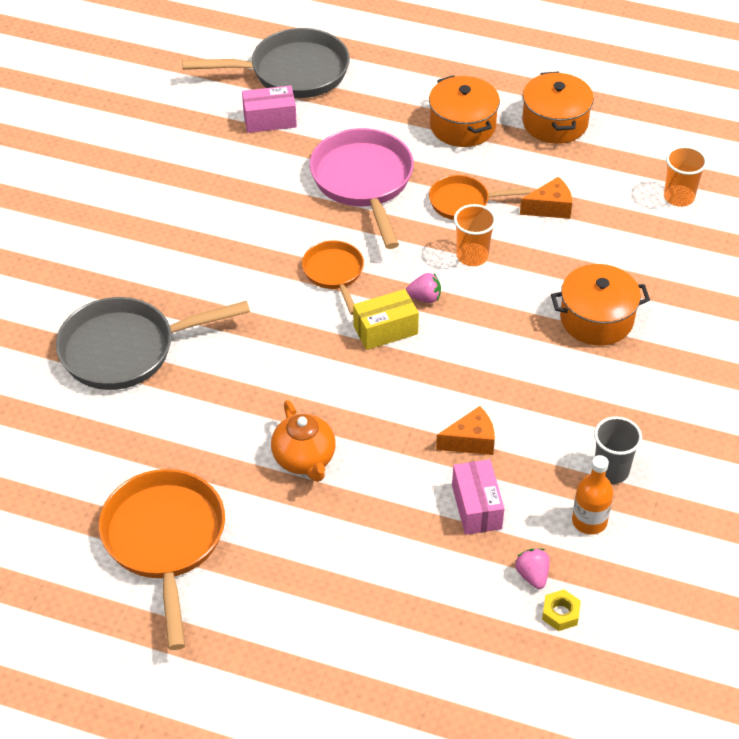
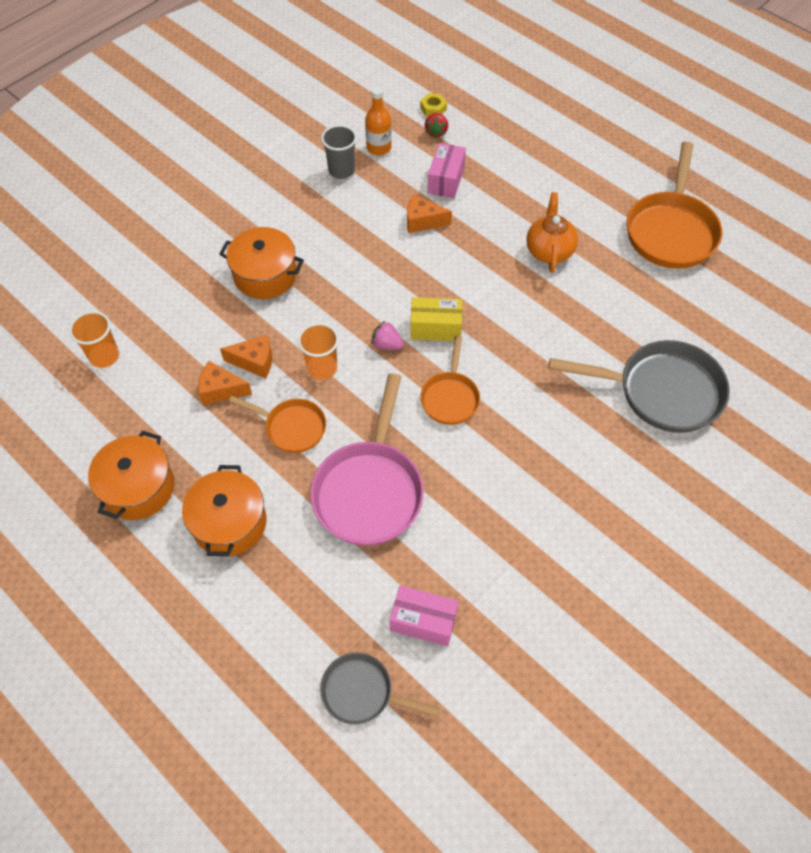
camera: 155 degrees left, 10 degrees up
(292, 72) = (362, 692): grey pan -> grey pan, size x0.56
(532, 575) = (436, 132): pink strawberry -> red strawberry
(539, 240) = (254, 362): none -> orange cheese

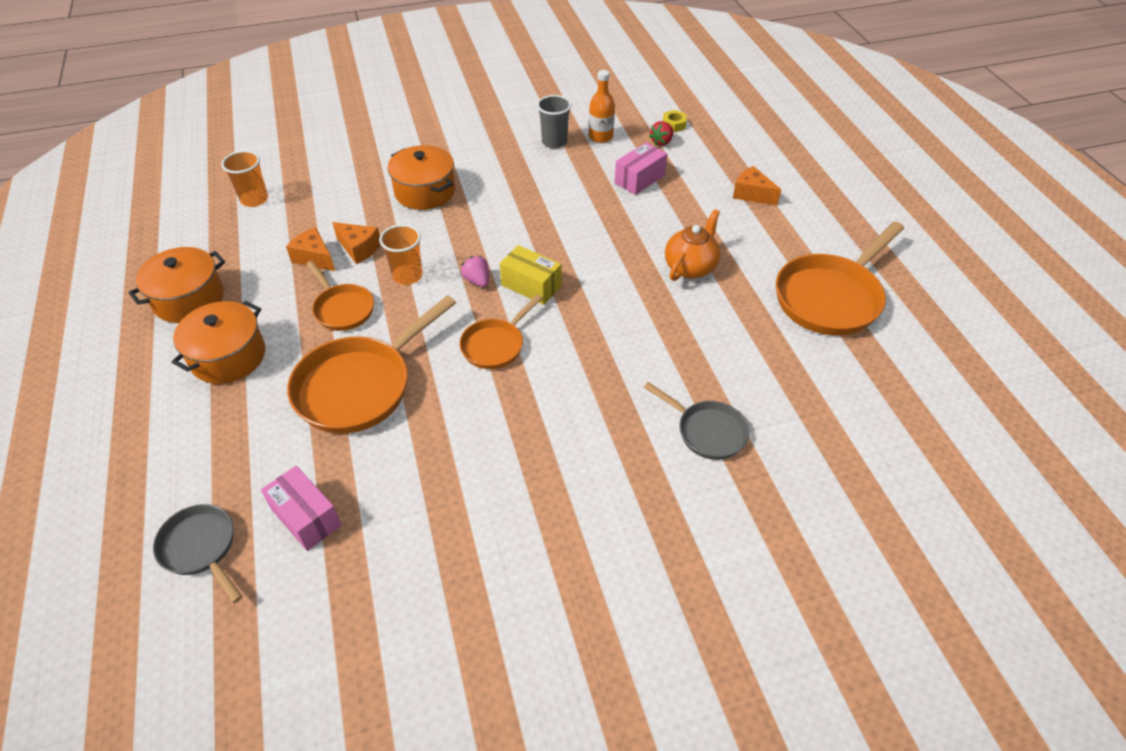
camera: 30 degrees right, 10 degrees down
(369, 490) = (360, 386): pink pan -> orange pan
(422, 221) = (591, 202): orange cheese -> orange cheese (752, 194)
(662, 391) = (707, 431): grey pan -> grey pan, size x0.56

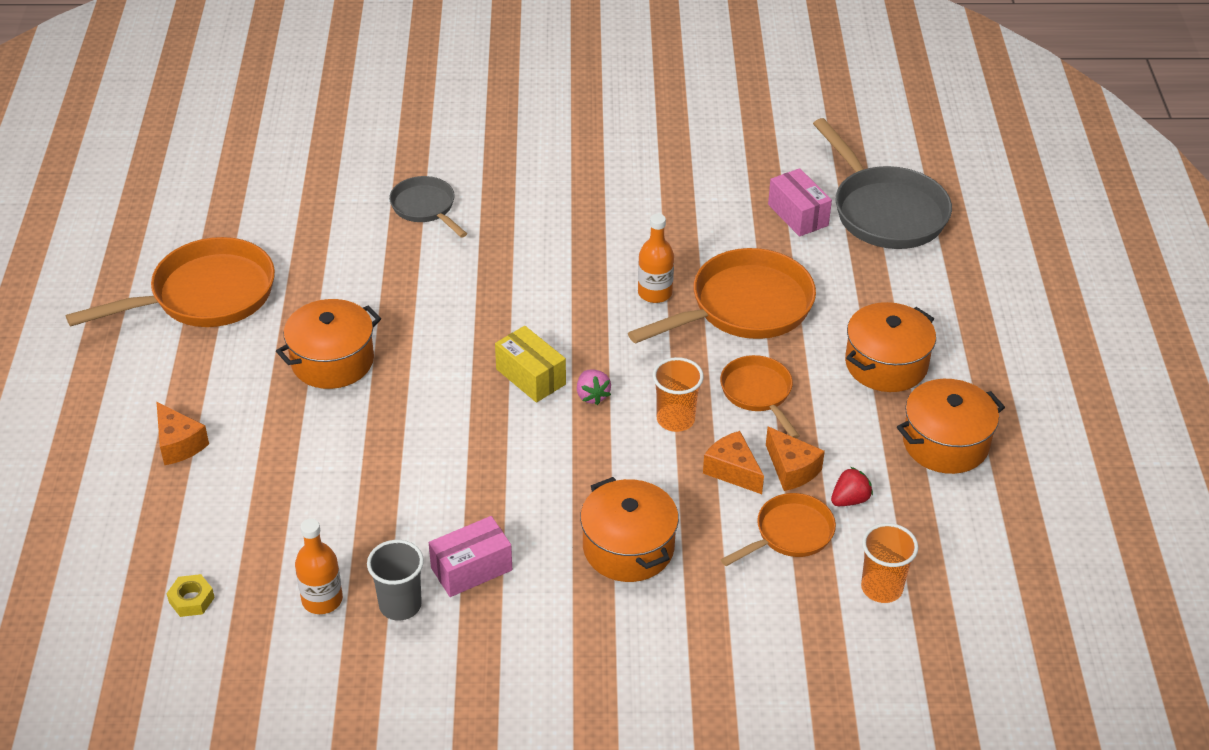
camera: 165 degrees left, 5 degrees down
(201, 548) = (885, 211): grey pan -> grey pan, size x1.77
(447, 383) = (655, 293): none -> orange bottle
(495, 345) = (594, 319): orange pan -> orange pan (790, 534)
(639, 179) = (312, 502): pink box -> pink box (471, 569)
(661, 142) = (235, 566): red strawberry -> red strawberry (850, 500)
(690, 267) = (332, 361): orange teapot -> orange pot

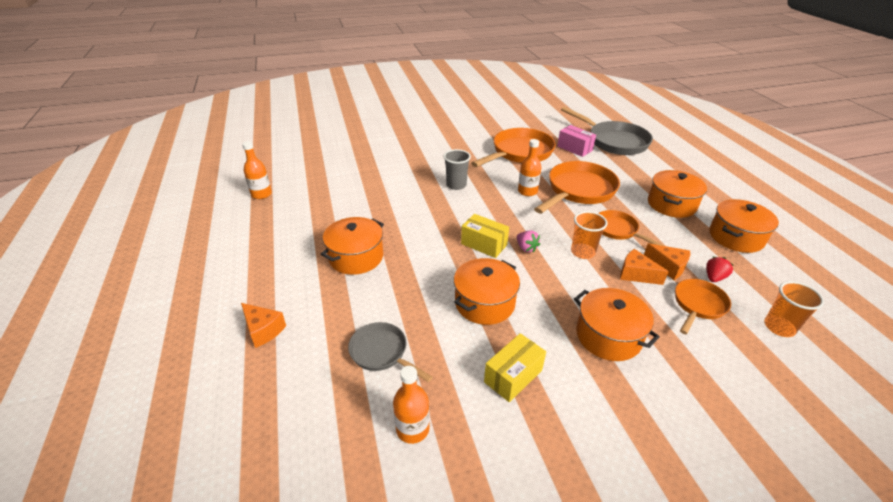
camera: 15 degrees left, 5 degrees down
(191, 600) = (303, 456): yellow nut -> none
(205, 295) = (260, 234): orange pan -> orange pan (519, 152)
(223, 220) = (261, 194): none -> orange bottle
(400, 605) = (475, 418): grey cup -> grey cup (456, 185)
(425, 208) = (380, 172): grey pan -> grey pan (381, 352)
(471, 569) = (513, 376): pink box -> yellow box
(484, 467) = (484, 303): none -> orange pot

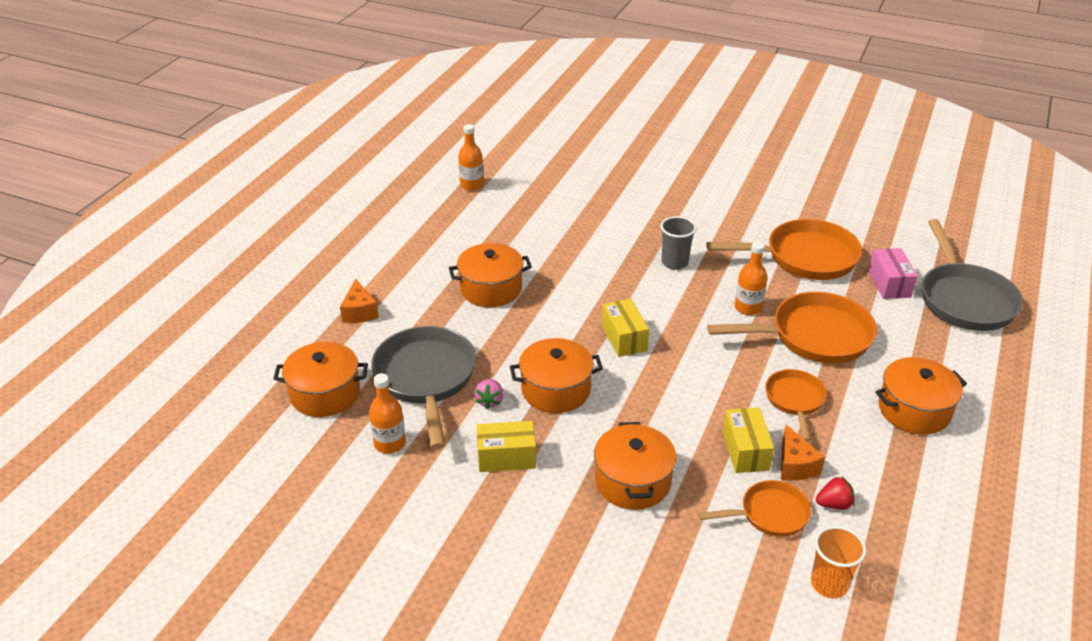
camera: 40 degrees right, 0 degrees up
(381, 352) = (426, 379): grey pan -> grey pan, size x1.77
(526, 248) = (662, 364): pink strawberry -> pink strawberry (490, 401)
(582, 252) = (718, 400): orange cup -> none
(636, 274) = (745, 451): orange cheese -> yellow box
(736, 237) = (939, 486): orange pot -> orange pot (325, 393)

